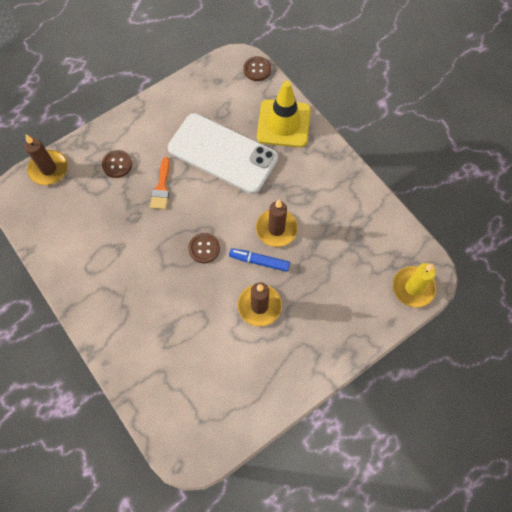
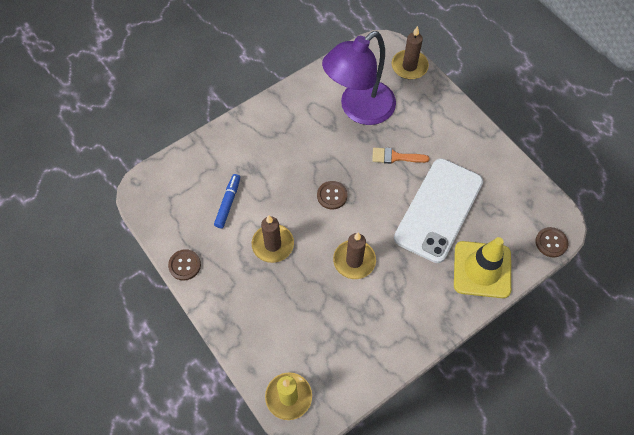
camera: 90 degrees right, 5 degrees down
(99, 220) = (359, 109): none -> purple lamp
(117, 164) = (418, 119): brown button -> brown button (184, 265)
(259, 261) = (319, 244): blue marker -> blue marker (228, 203)

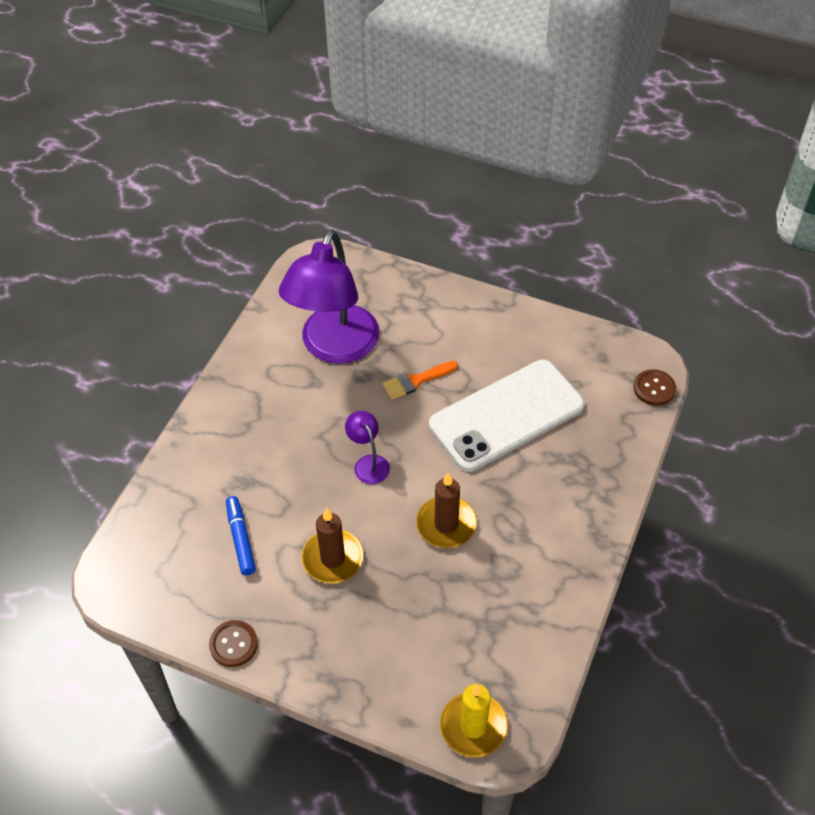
camera: 30 degrees left, 10 degrees down
(332, 195) = (368, 463): brown button -> purple lamp
(409, 66) = (363, 270): brown candle -> none
(439, 210) = (507, 415): white phone -> white phone turned 60 degrees clockwise
(482, 269) = (599, 457): yellow traffic cone -> none

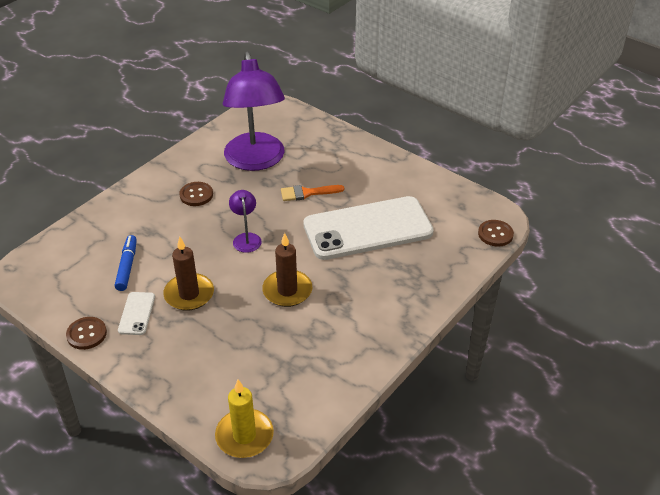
camera: 15 degrees right, 10 degrees down
(281, 415) = (196, 195): none -> brown button
(281, 601) = (137, 313): none -> white phone
(334, 347) = (256, 161): purple lamp -> purple lamp turned 45 degrees counterclockwise

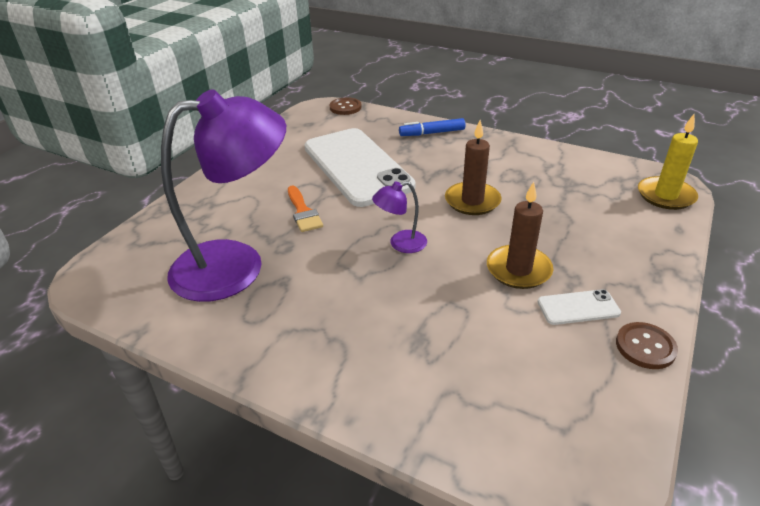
camera: 100 degrees left, 5 degrees down
(127, 266) = (502, 343): blue marker -> blue marker (432, 133)
(196, 195) = (323, 308): brown button -> none

